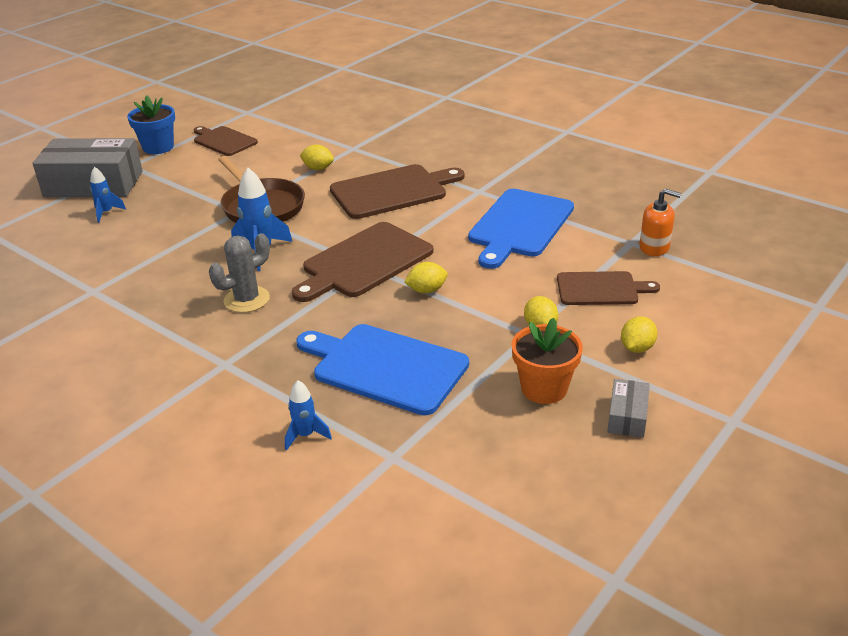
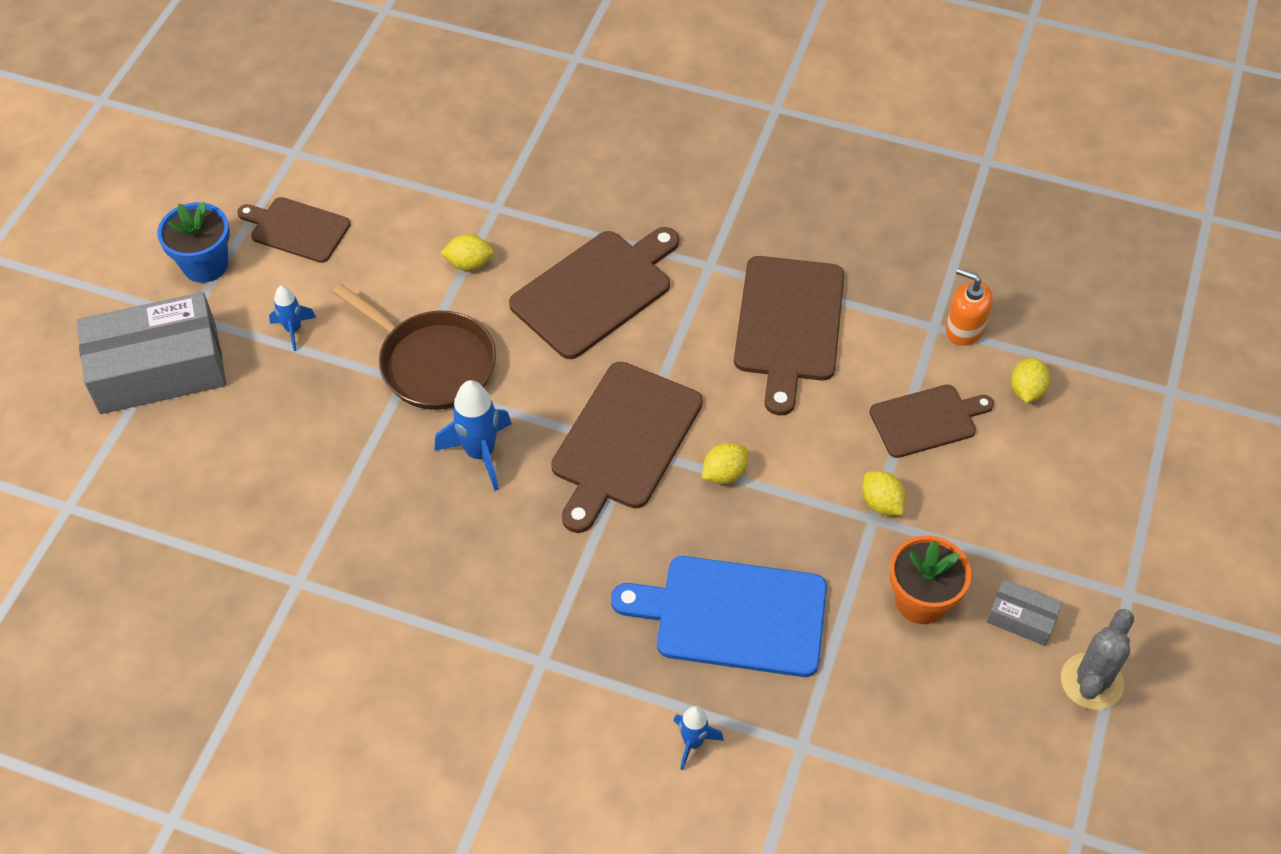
camera: 20 degrees left, 20 degrees up
(106, 213) = (218, 426): blue rocket -> blue rocket (293, 330)
(246, 299) = (509, 546): grey cactus -> grey cactus (1091, 681)
(520, 225) = (789, 324): blue cutting board -> brown cutting board
(627, 416) = (1021, 618): grey box -> grey box turned 60 degrees counterclockwise
(637, 348) = (998, 510): yellow lemon -> yellow lemon (1026, 391)
(654, 247) = (964, 329): orange soap dispenser -> orange soap dispenser turned 150 degrees counterclockwise

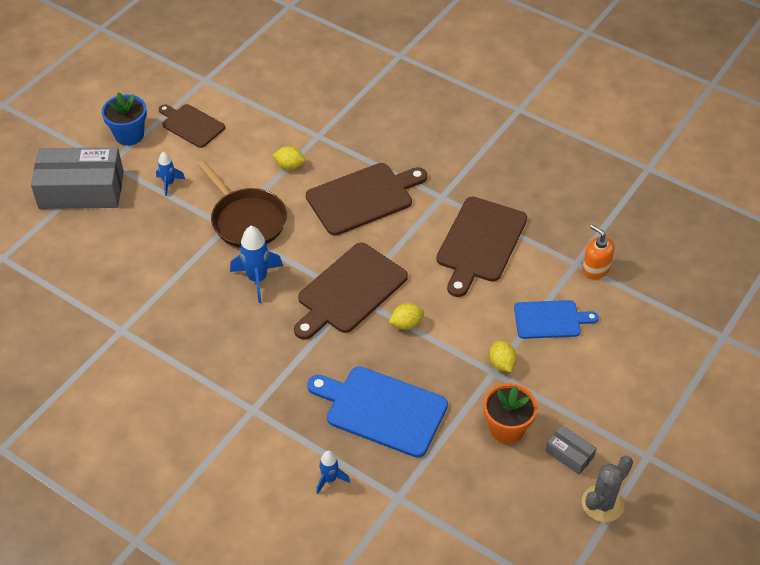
camera: 15 degrees right, 5 degrees down
(926, 420) = (550, 319): brown cutting board -> blue cutting board
(1026, 391) = (623, 315): yellow lemon -> none

